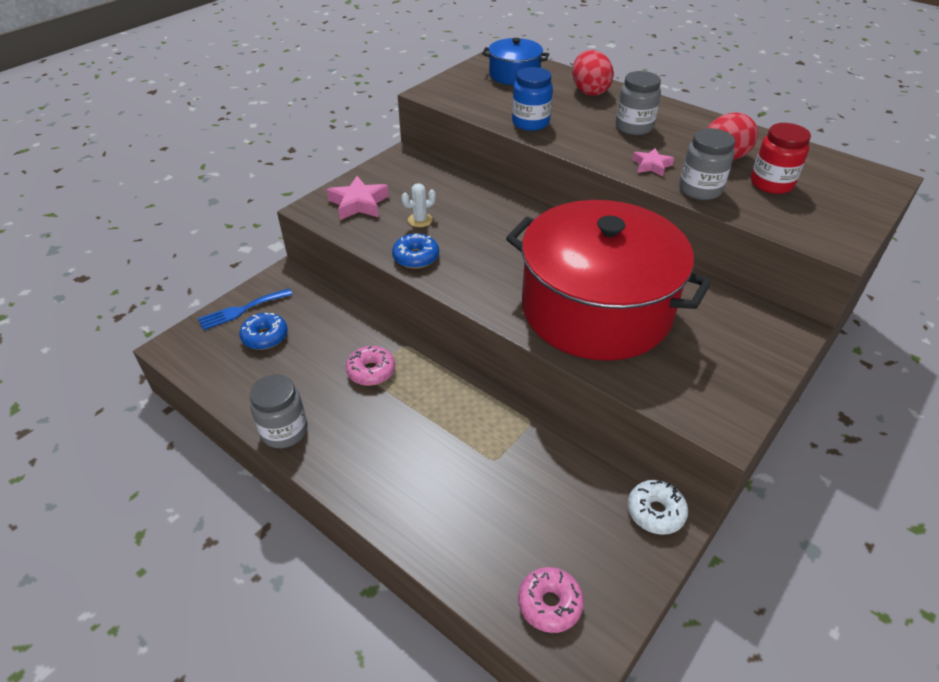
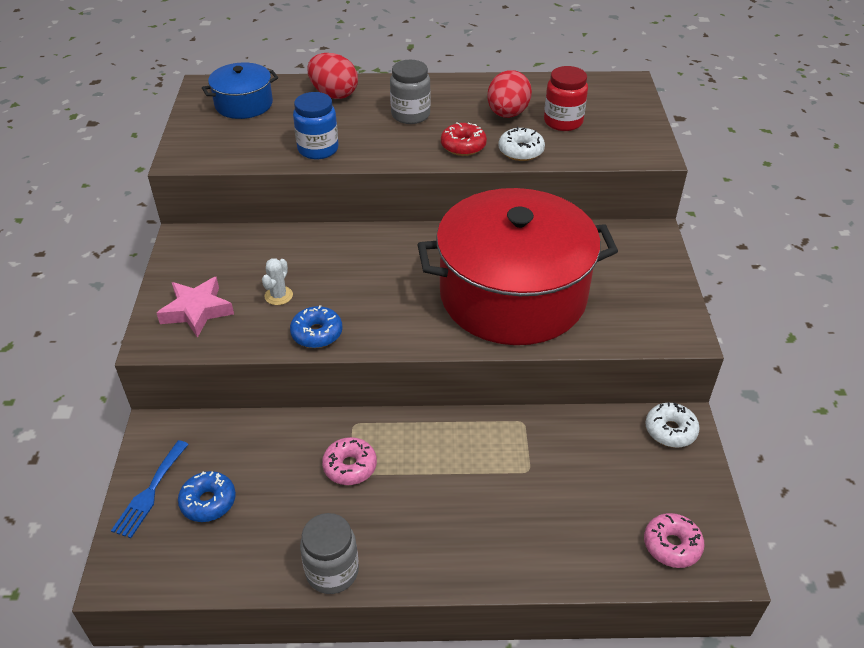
camera: 40 degrees left, 0 degrees up
(651, 165) = (463, 146): pink star -> red donut
(700, 190) = (521, 151): grey jar -> white donut

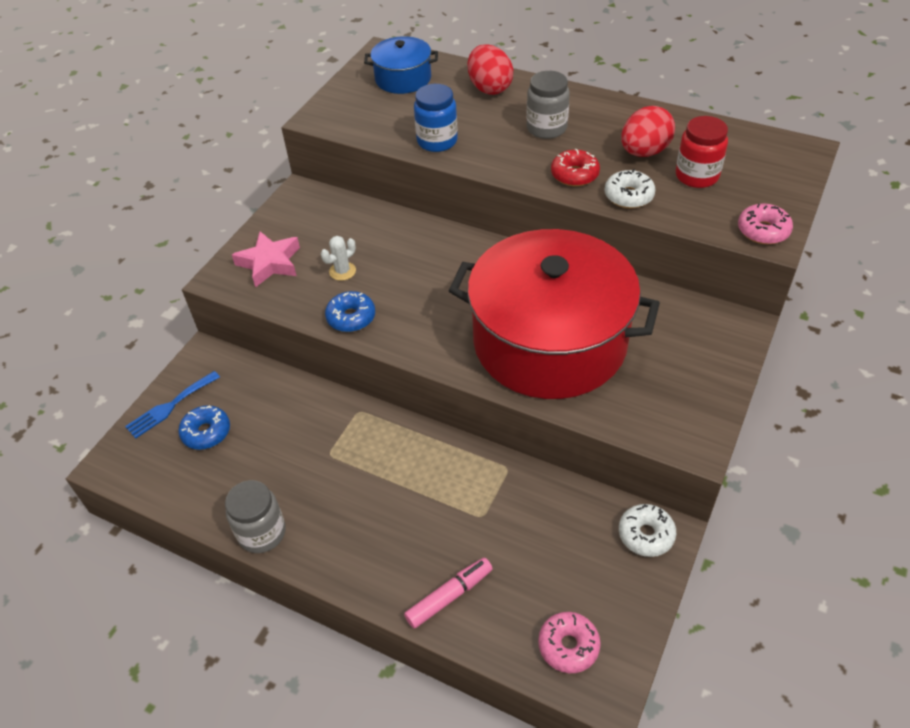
camera: 30 degrees right, 5 degrees up
(350, 466) = (332, 448): pink donut -> pink donut (763, 231)
(547, 550) = (449, 596): none -> pink marker

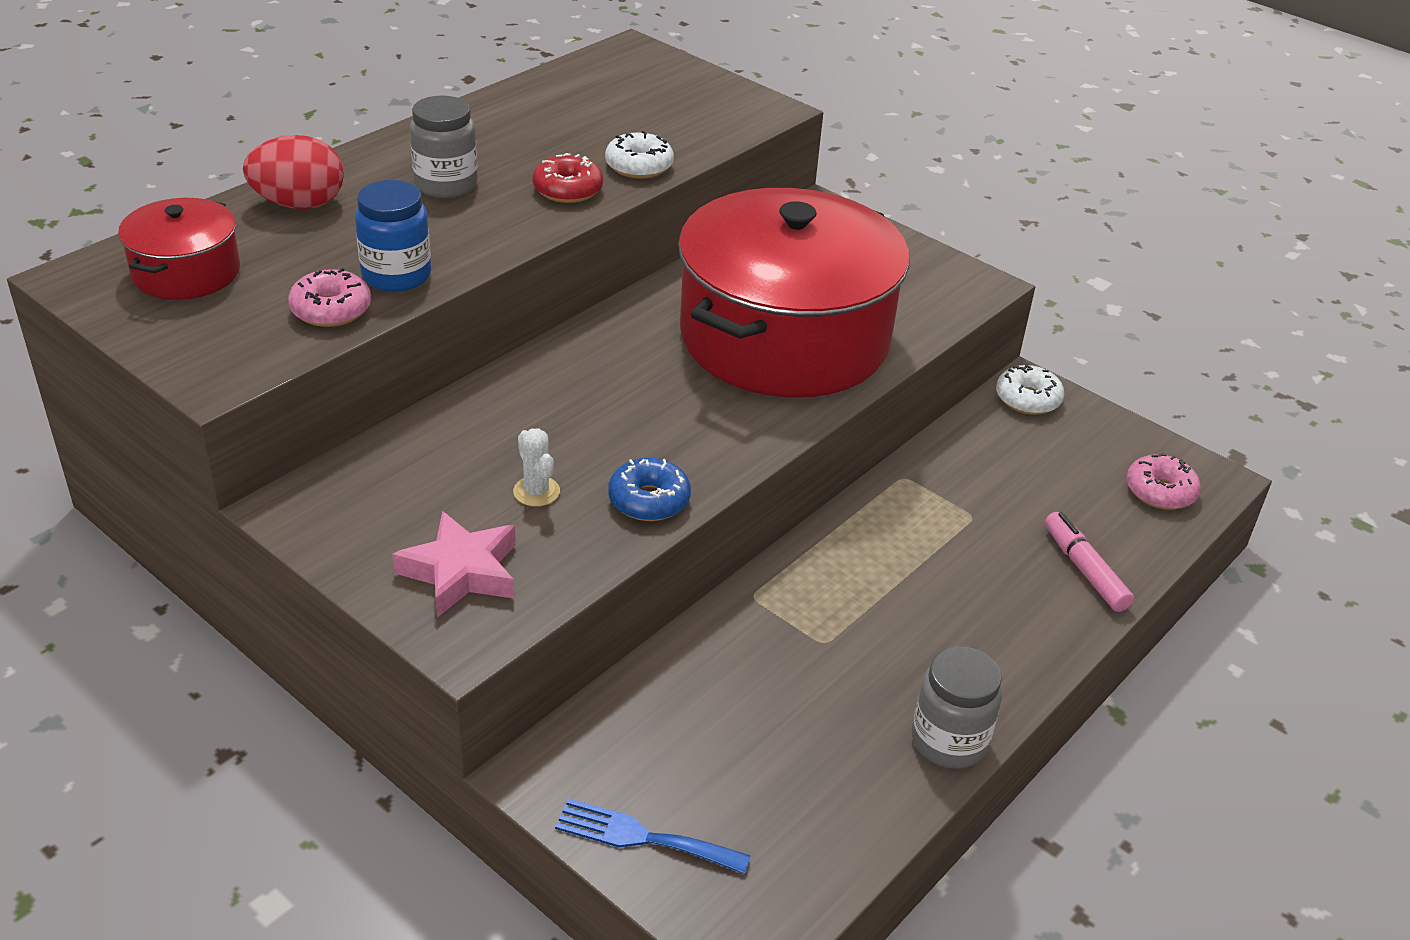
camera: 80 degrees left, 10 degrees down
(170, 406) = (643, 837): blue fork -> blue fork turned 135 degrees clockwise
(206, 432) = (725, 789): blue donut -> none
(403, 78) = (186, 272): blue pot -> red pot
(644, 152) = (558, 134): red egg -> none
(697, 176) = (632, 117): red jar -> none
(763, 231) = (755, 109): pink donut -> pink donut (331, 310)

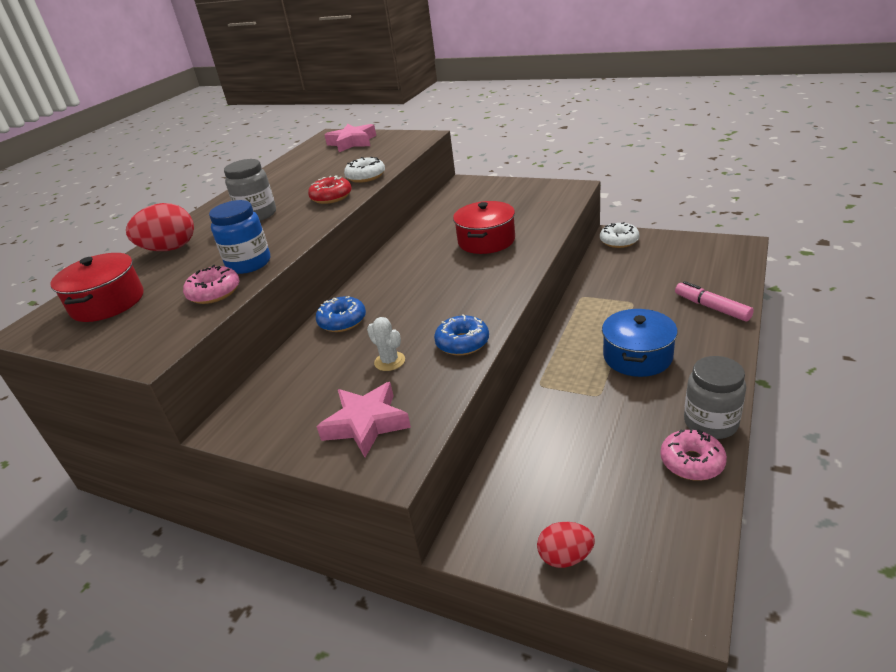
camera: 10 degrees left, 5 degrees down
(504, 402) = (342, 321): none -> blue donut
(643, 837) = (565, 557): blue fork -> red egg
(656, 80) = (352, 142): none -> pink star
(784, 338) = (486, 241): red pot -> red pot, size x0.45
(918, 606) = (637, 356): none -> blue pot
(1160, 491) = (719, 259): pink donut -> pink donut (692, 462)

